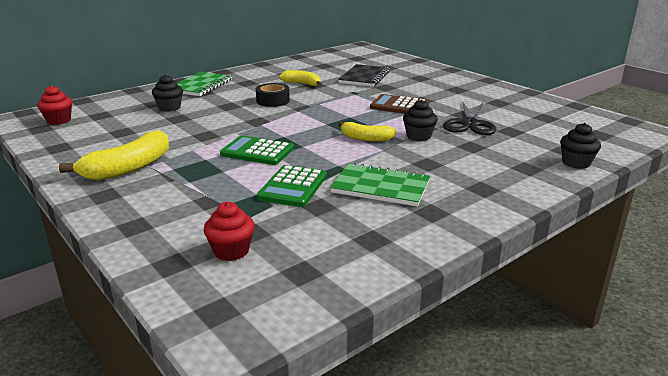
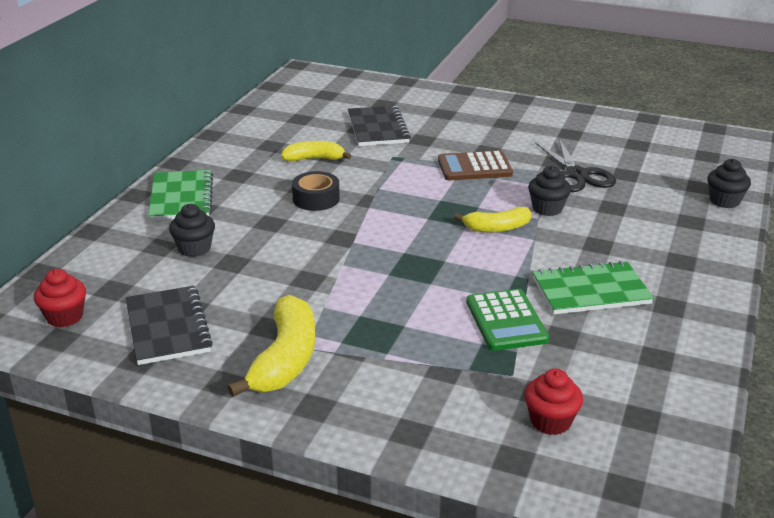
camera: 30 degrees left, 5 degrees up
(96, 137) = (167, 327): none -> black notebook
(257, 151) = (404, 284): green calculator -> none

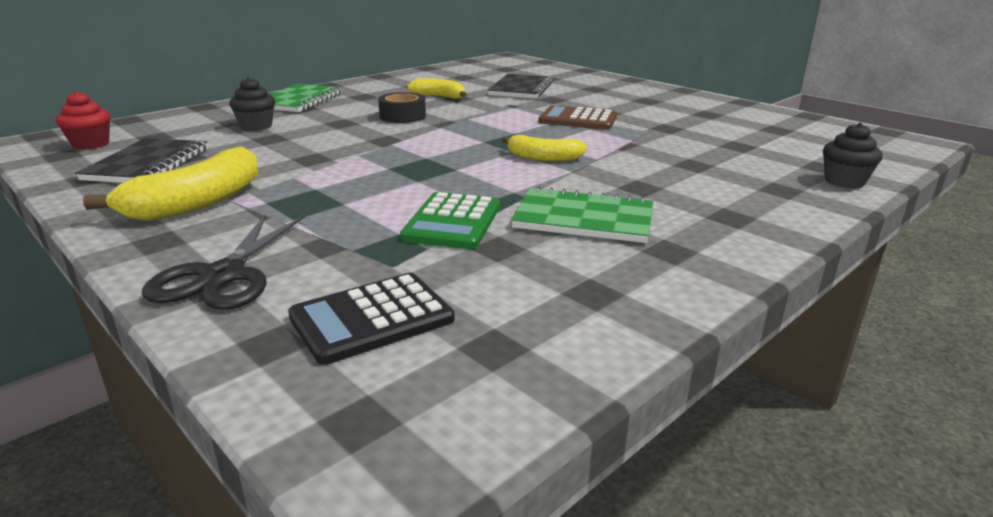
camera: 25 degrees right, 5 degrees down
(547, 208) = (616, 154): black cupcake -> none
(550, 421) = (371, 318): red cupcake -> black calculator
(577, 175) = (680, 138): black scissors -> black scissors (223, 276)

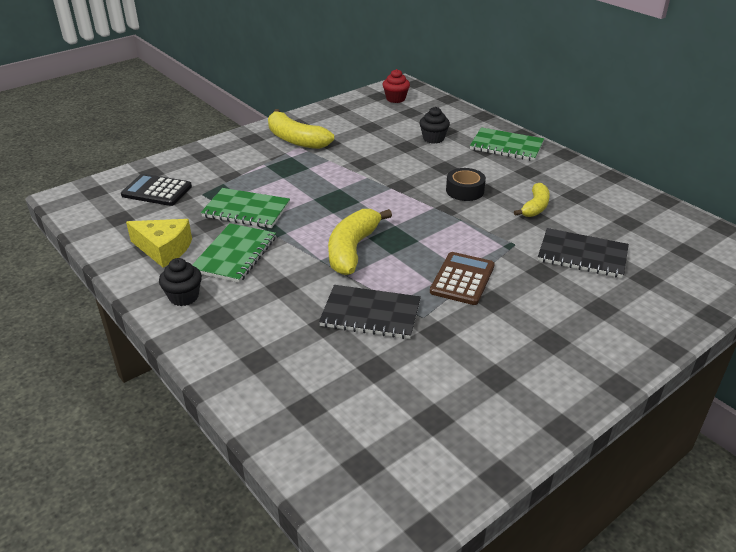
camera: 95 degrees right, 10 degrees up
(147, 164) = (358, 119): black notebook -> black notebook (370, 314)
(223, 276) = (210, 156): black scissors -> none
(371, 318) = (157, 191): black calculator -> black calculator turned 45 degrees counterclockwise
(452, 222) = (246, 210): green calculator -> green notebook
(543, 158) = (352, 250): yellow banana -> yellow banana, size x1.63
(594, 276) = (164, 249): none -> yellow cheese
(844, 181) = (265, 407): black cupcake -> black cupcake (184, 297)

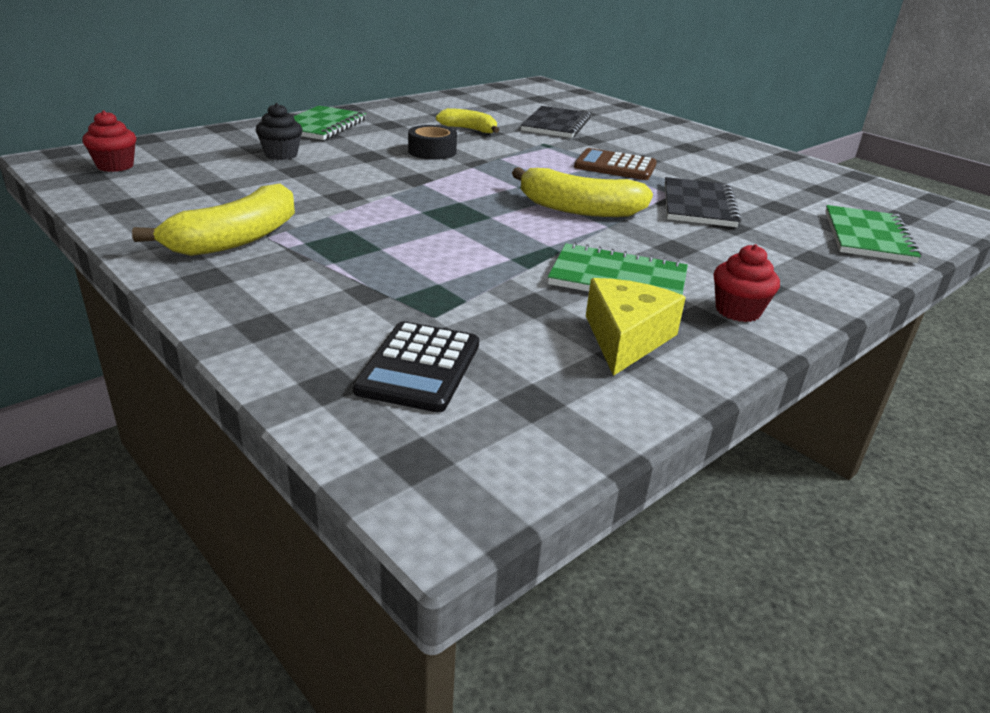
camera: 95 degrees left, 5 degrees down
(184, 297) = (738, 311): black cupcake -> red cupcake
(246, 210) = (489, 275): green notebook -> green notebook (867, 237)

